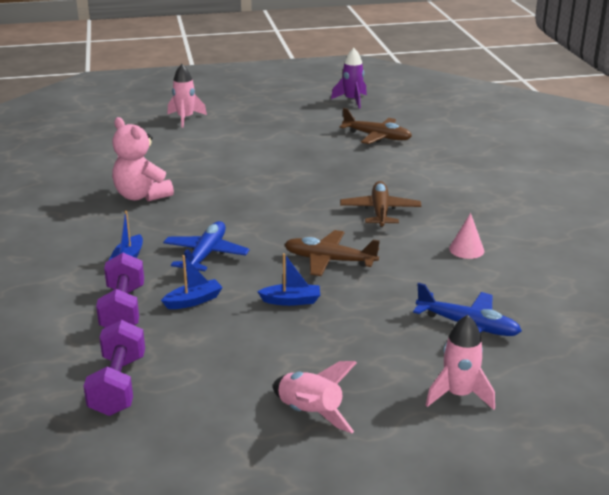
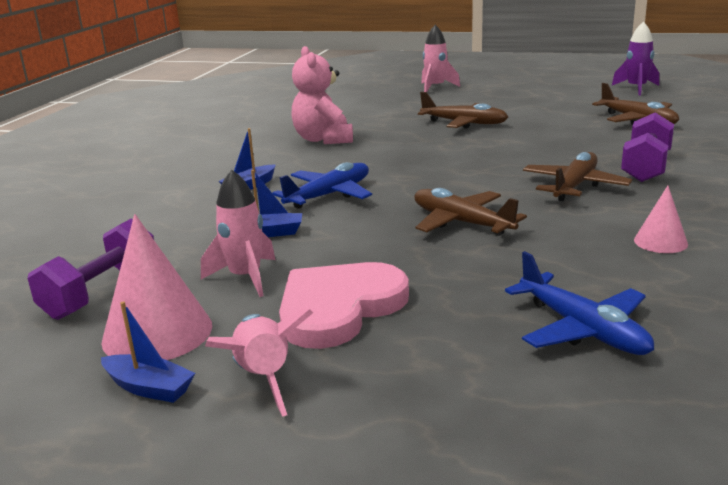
camera: 30 degrees right, 5 degrees down
(123, 309) = (192, 227): purple dumbbell -> purple dumbbell (645, 167)
(201, 403) = (157, 333): none -> pink cone
(247, 159) = (464, 123): none -> brown plane
(291, 301) = (373, 253): blue boat -> blue boat (149, 388)
(309, 350) = (339, 308): none -> pink heart
(458, 395) = (488, 413): pink rocket -> pink rocket (245, 277)

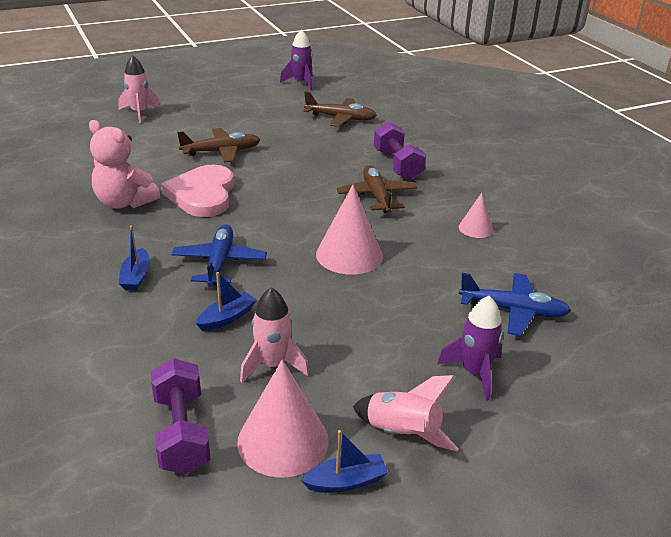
camera: 45 degrees left, 10 degrees up
(339, 308) = (371, 359): pink heart -> pink heart (202, 194)
(430, 364) = (474, 373): none -> purple rocket
(461, 222) = (349, 255): brown plane -> pink cone

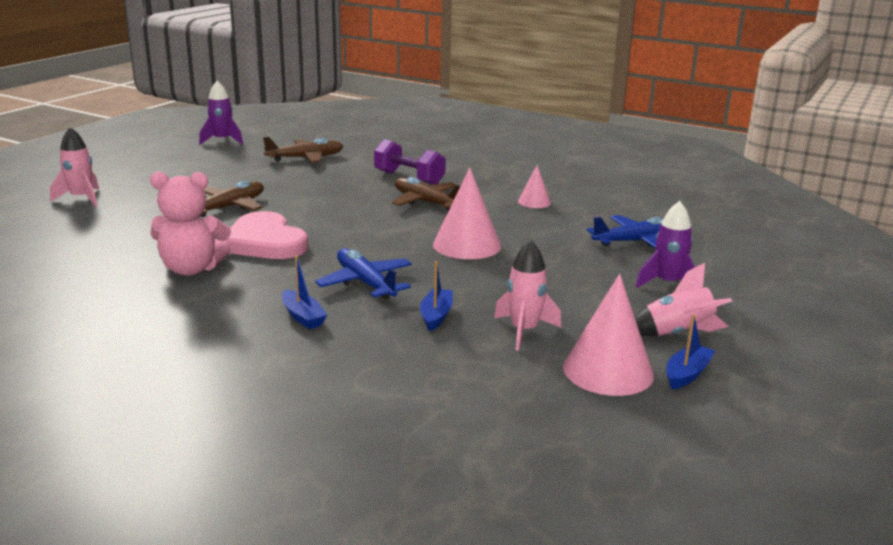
camera: 35 degrees left, 10 degrees down
(182, 433) = (526, 398): purple dumbbell -> none

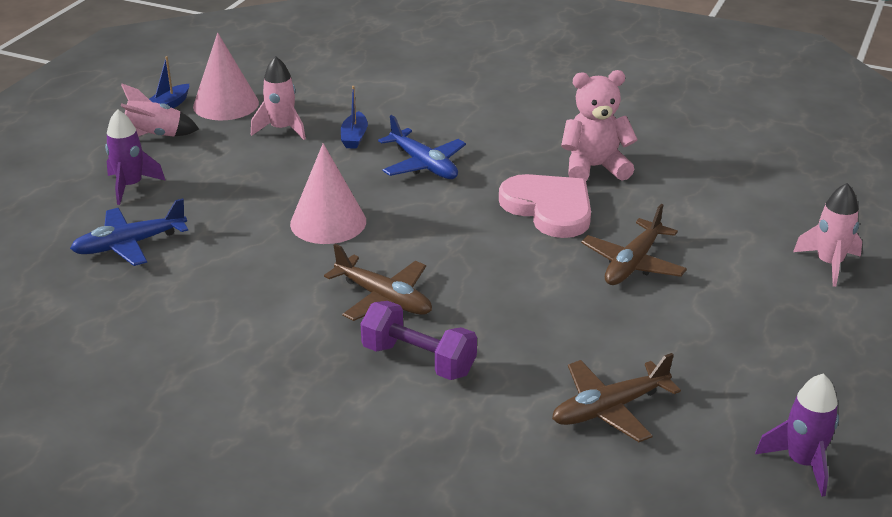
camera: 175 degrees right, 10 degrees up
(303, 317) = (464, 129): blue boat -> none
(534, 202) = (233, 314): pink cone -> none

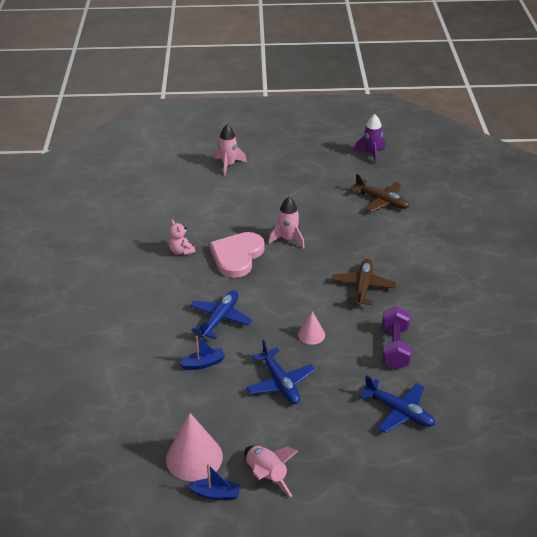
camera: 115 degrees left, 5 degrees up
(131, 186) = (339, 449): purple rocket -> none
(269, 177) = (280, 383): none -> blue plane
(282, 129) = (214, 406): pink rocket -> pink rocket (288, 239)
(328, 222) = (311, 334): pink cone -> pink cone, size x0.55
(418, 360) = (398, 260): purple dumbbell -> purple dumbbell (395, 348)
(594, 168) = (181, 251): pink teddy bear -> pink teddy bear, size x0.58
(632, 264) = (270, 217): brown plane -> none

